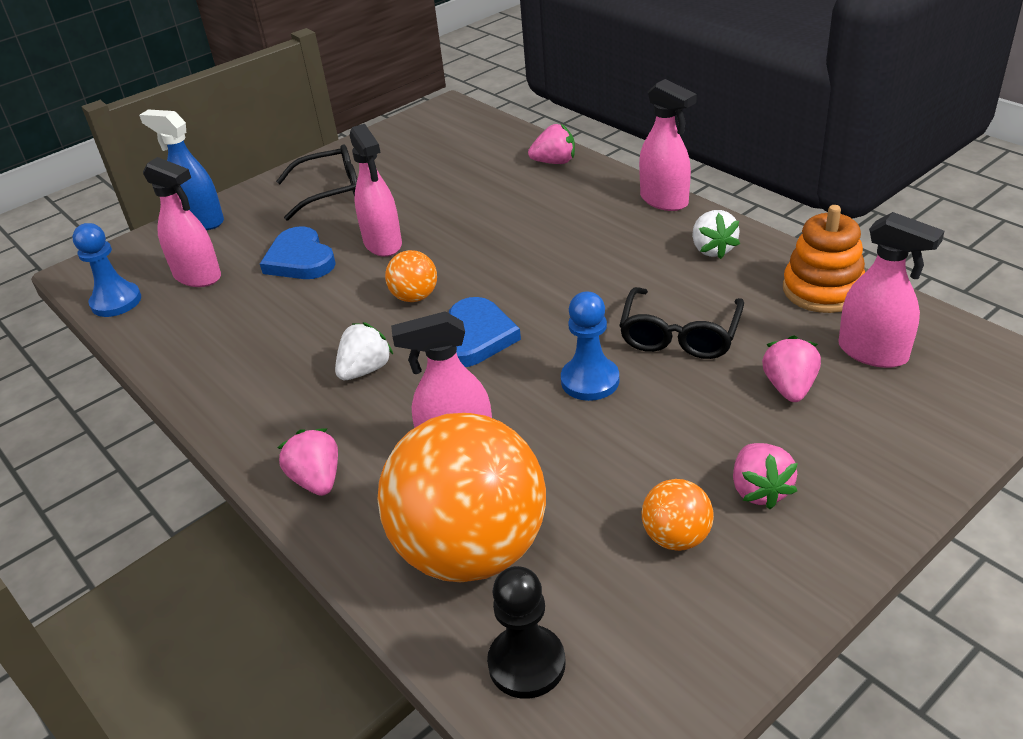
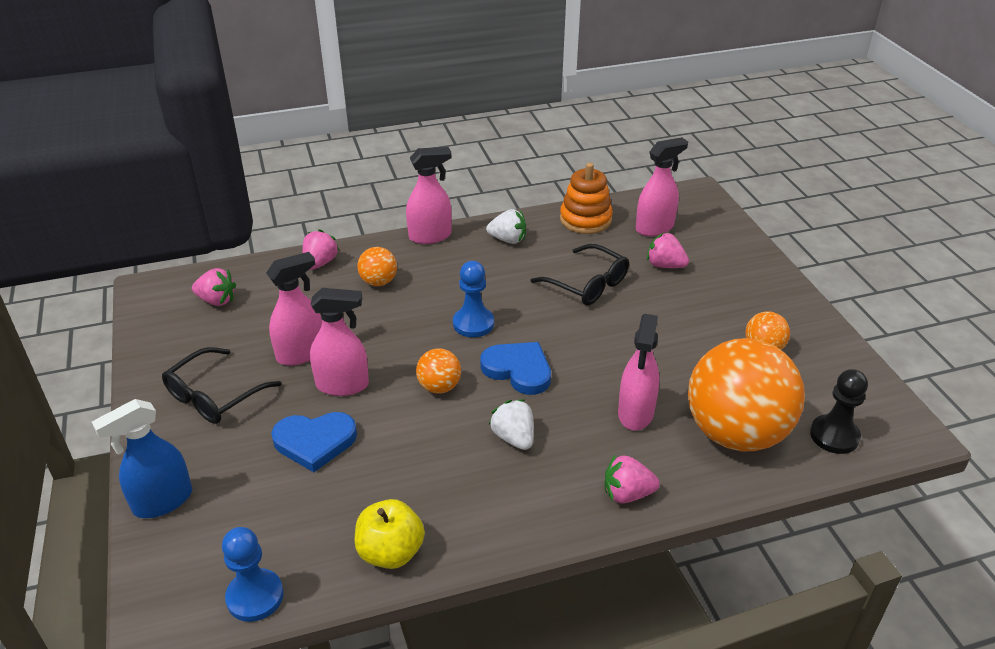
camera: 70 degrees left, 0 degrees up
(182, 350) = (391, 552): none -> yellow apple
(198, 276) = (271, 521): pink spray bottle -> pink spray bottle (301, 353)
(331, 191) = (214, 396): black glasses -> black glasses turned 150 degrees counterclockwise
(554, 202) = (378, 282): none -> orange ball
(590, 381) = (606, 334): blue pawn -> blue pawn (473, 323)
(759, 490) = (742, 307): pink strawberry -> pink strawberry (217, 300)

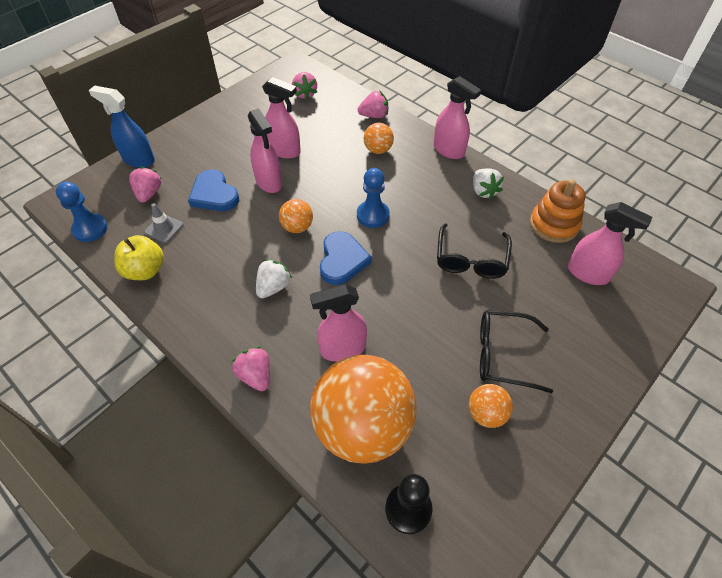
camera: 60 degrees right, 15 degrees up
(214, 396) = (226, 136): black glasses -> black glasses (503, 355)
(331, 511) = (164, 228): none -> grey traffic cone
(665, 265) = (541, 300): pink strawberry -> pink strawberry (149, 193)

